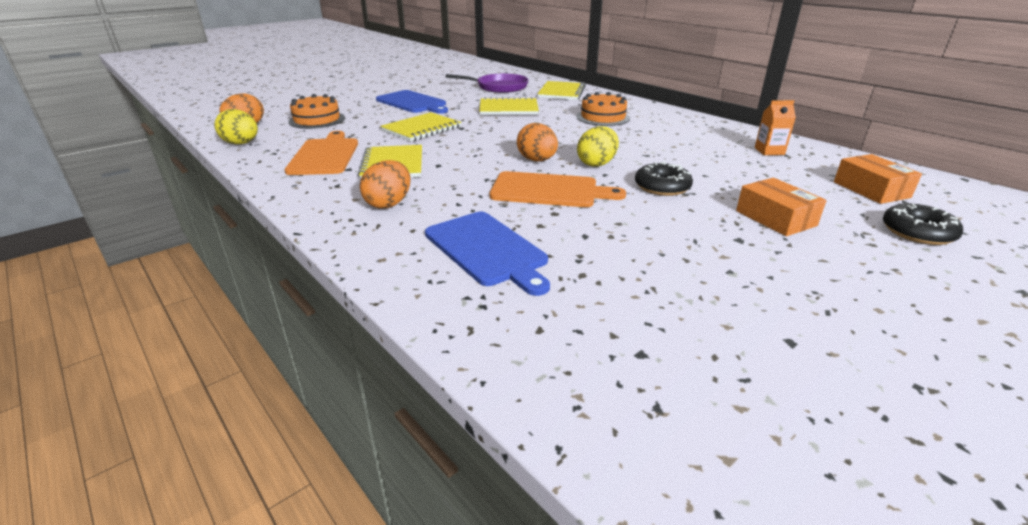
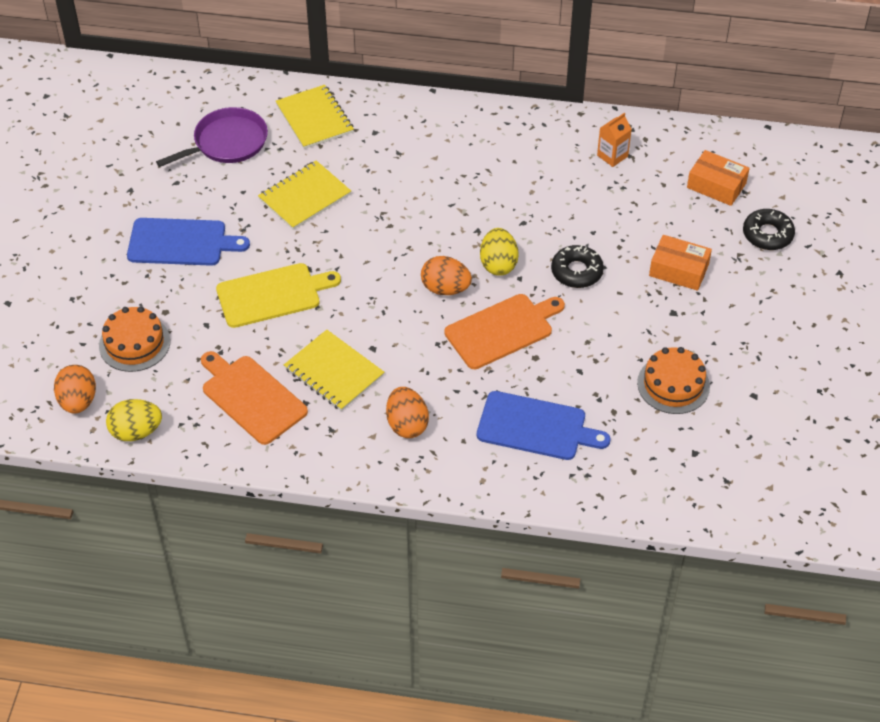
camera: 40 degrees left, 20 degrees up
(421, 129) = (272, 295): yellow notebook -> yellow cutting board
(603, 117) = (419, 163): orange cake -> orange cake (673, 384)

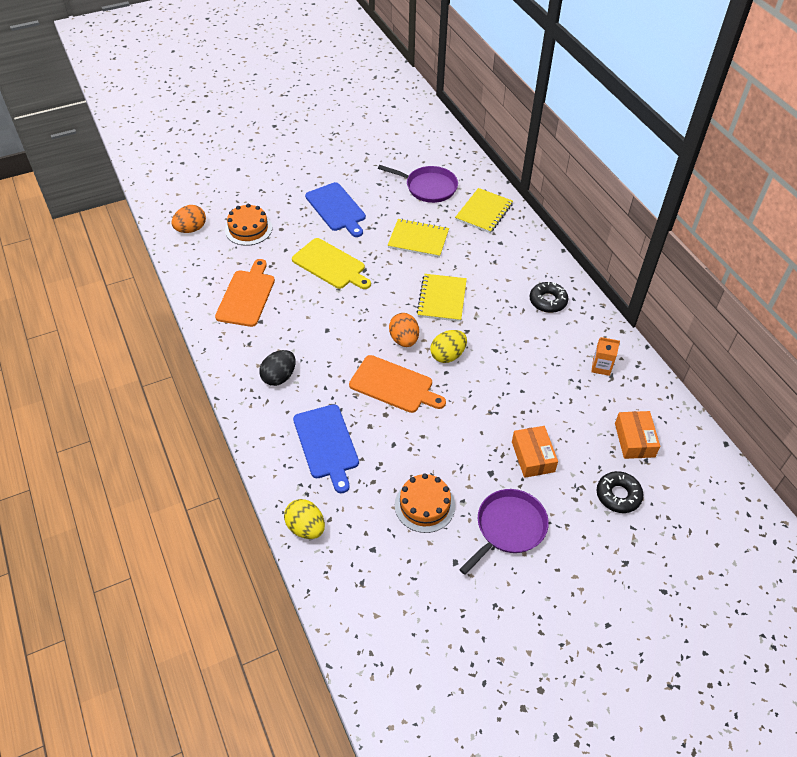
camera: 55 degrees right, 0 degrees up
(136, 432) = (186, 262): yellow egg -> yellow egg (306, 528)
(334, 372) = (294, 322): yellow notebook -> yellow notebook (442, 299)
(407, 424) = (279, 377): orange egg -> black egg
(576, 271) = (478, 399): black donut -> black donut (548, 301)
(745, 334) = (508, 528): none -> purple pan

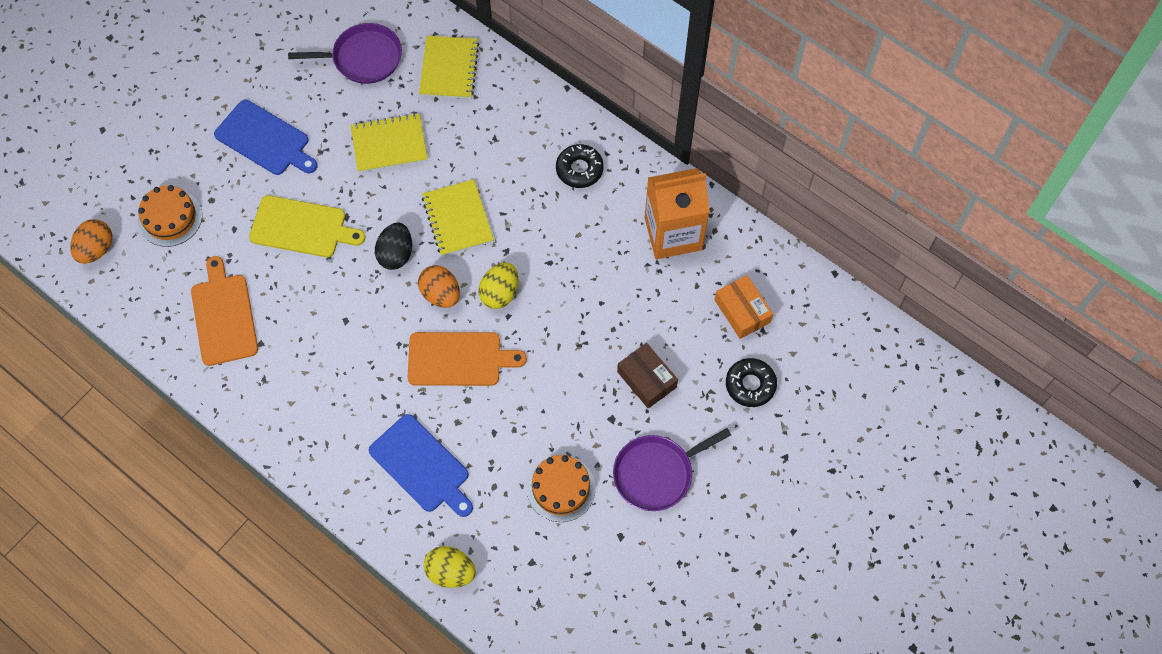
camera: 25 degrees left, 15 degrees up
(279, 377) = (323, 407): black egg -> black egg (396, 254)
(508, 528) = (656, 473): purple pan -> purple pan turned 135 degrees counterclockwise
(533, 456) = (646, 379): orange box -> brown box
(601, 367) = (673, 234): orange carton -> orange carton, size x2.19

